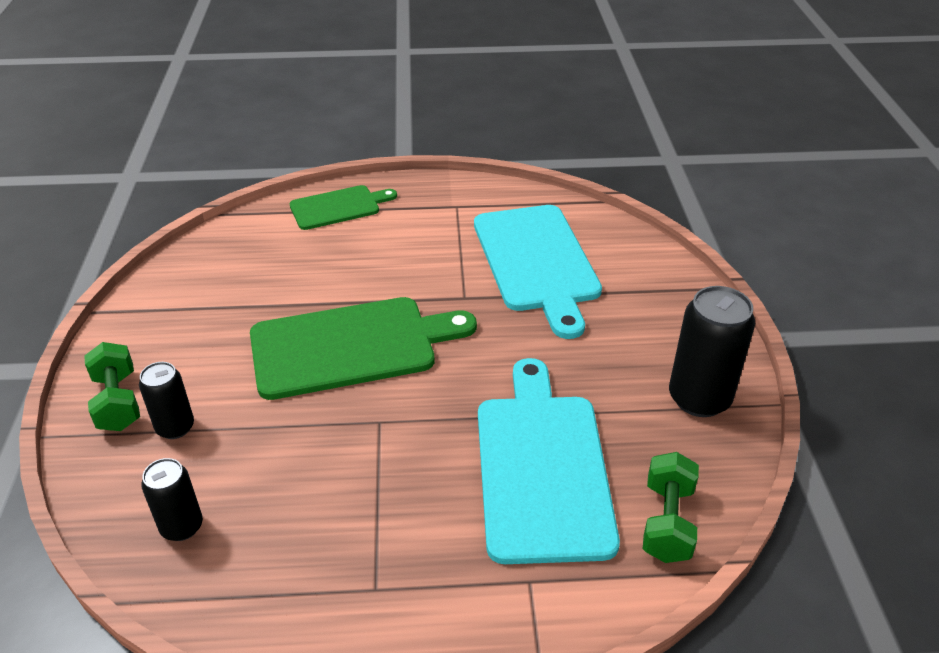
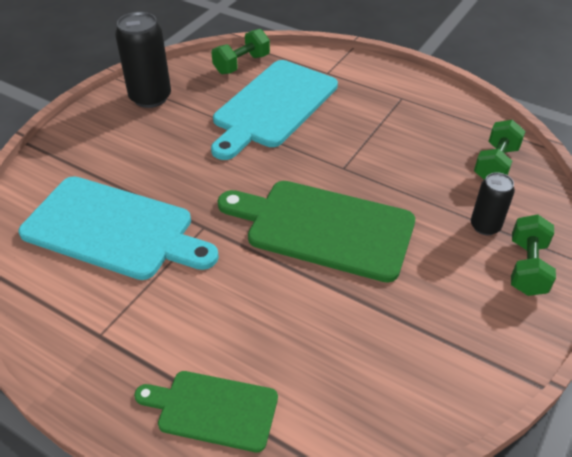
camera: 145 degrees left, 5 degrees up
(182, 526) = (495, 164): black can -> green dumbbell
(537, 262) = (114, 229): turquoise cutting board -> turquoise cutting board turned 90 degrees clockwise

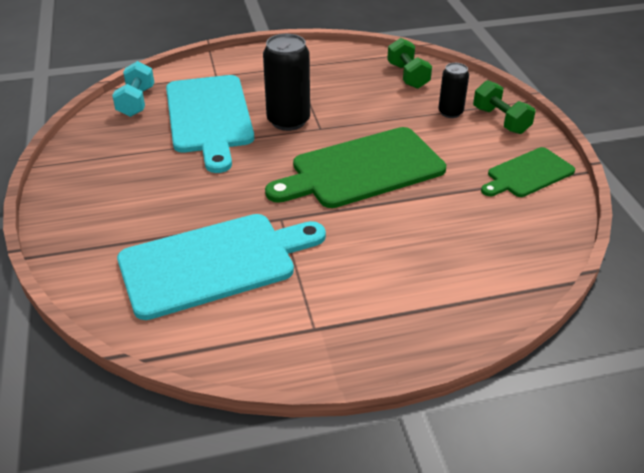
camera: 45 degrees left, 5 degrees down
(150, 97) = (92, 163): black can -> black can (288, 121)
(213, 409) = (452, 308): green cutting board -> green cutting board (528, 174)
(241, 64) = (136, 102): green dumbbell -> turquoise dumbbell

